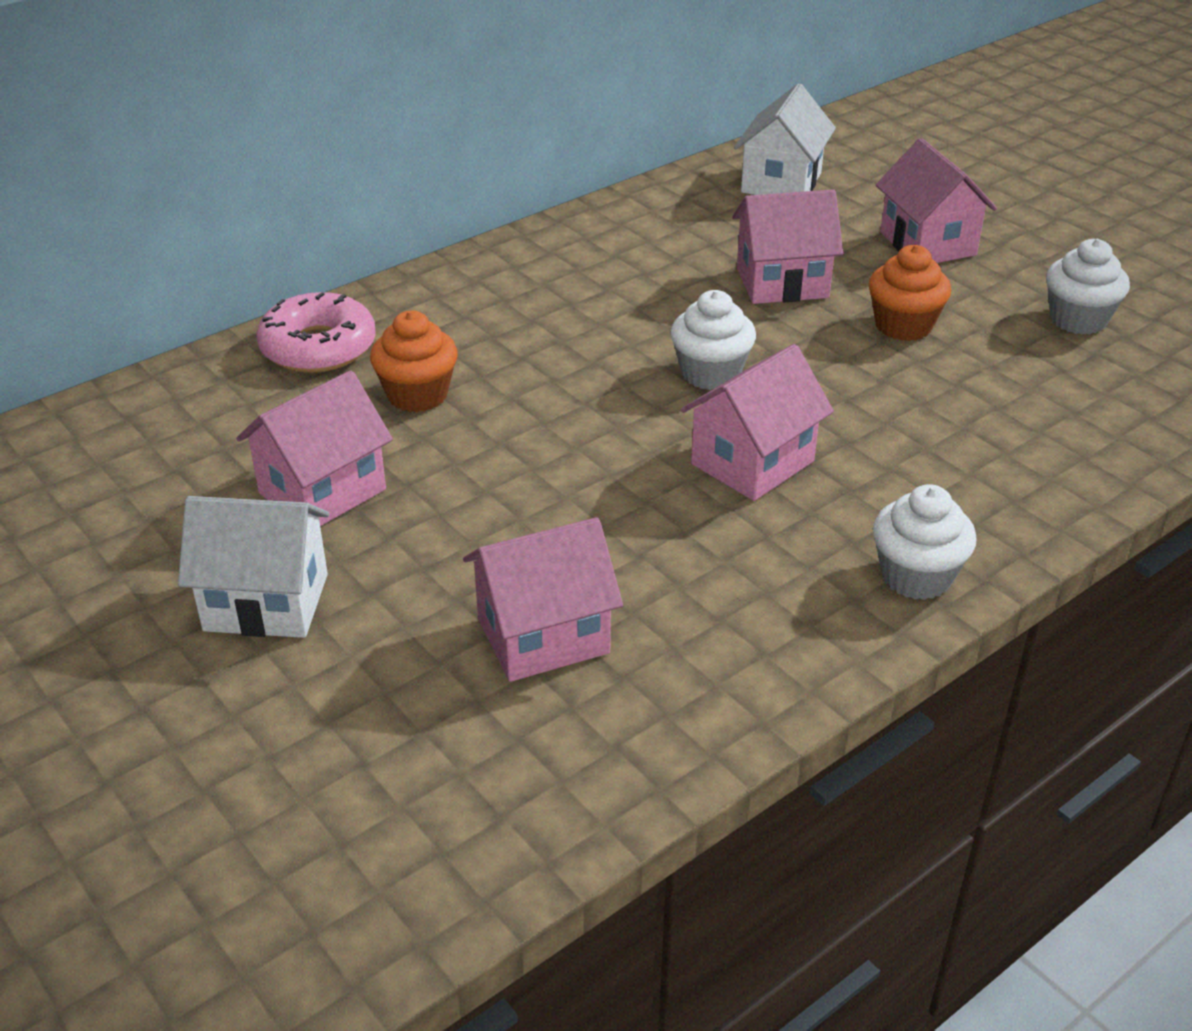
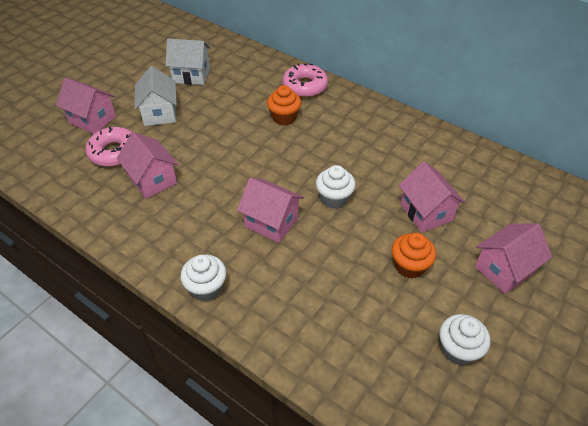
camera: 75 degrees right, 10 degrees up
(322, 491) = (219, 110): pink house -> pink house (92, 120)
(391, 708) = (114, 152): none -> pink donut
(781, 183) = (531, 198): white house -> white house (191, 75)

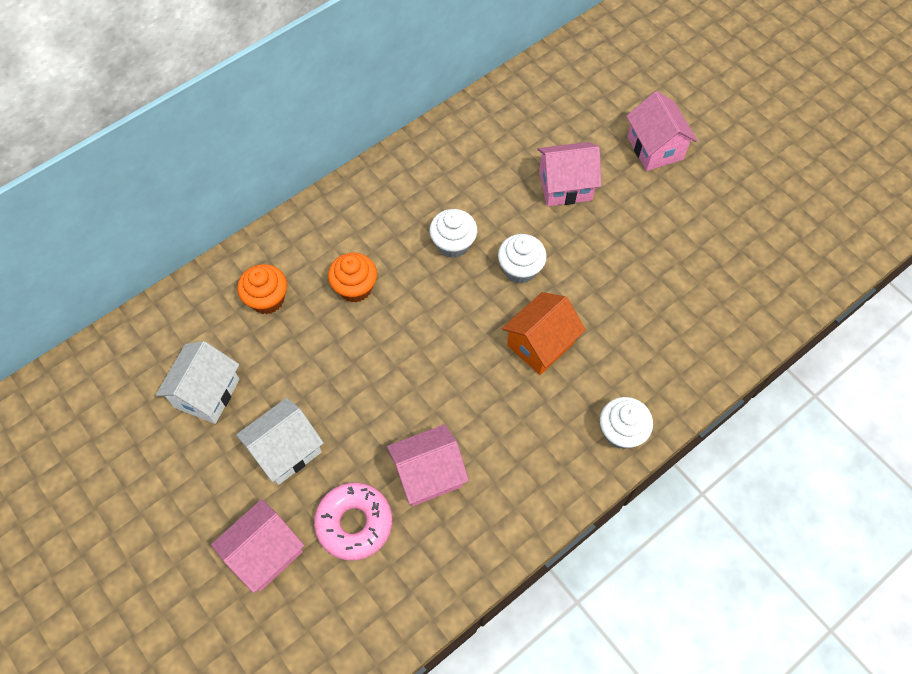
camera: 75 degrees left, 15 degrees up
(160, 113) = (286, 450): white house -> white house turned 45 degrees counterclockwise
(271, 222) = (540, 344): pink house -> orange house
(305, 86) = (296, 246): pink donut -> none
(409, 266) = (633, 226): orange cupcake -> orange cupcake (267, 299)
(458, 349) = (735, 220): white cupcake -> white cupcake (453, 244)

